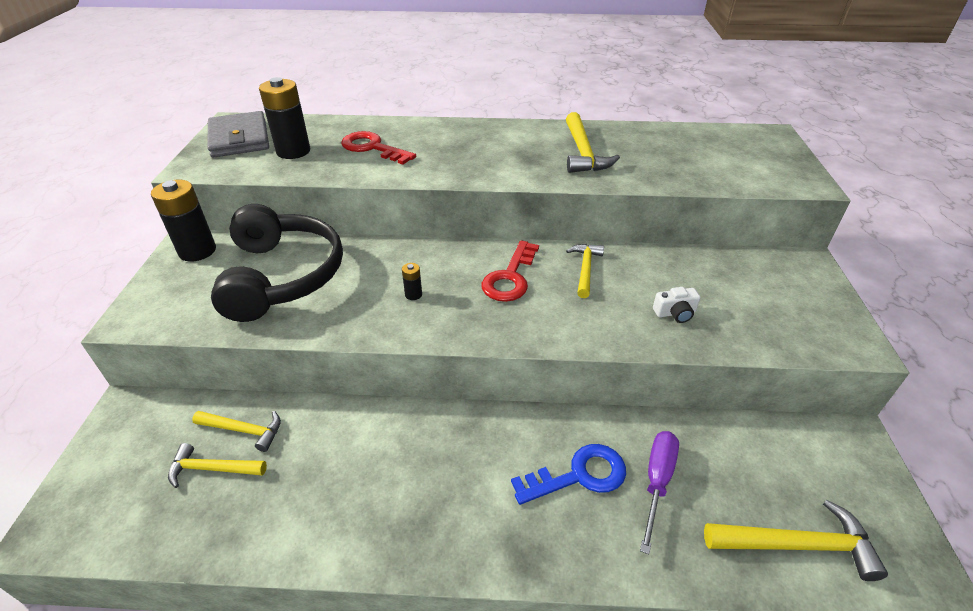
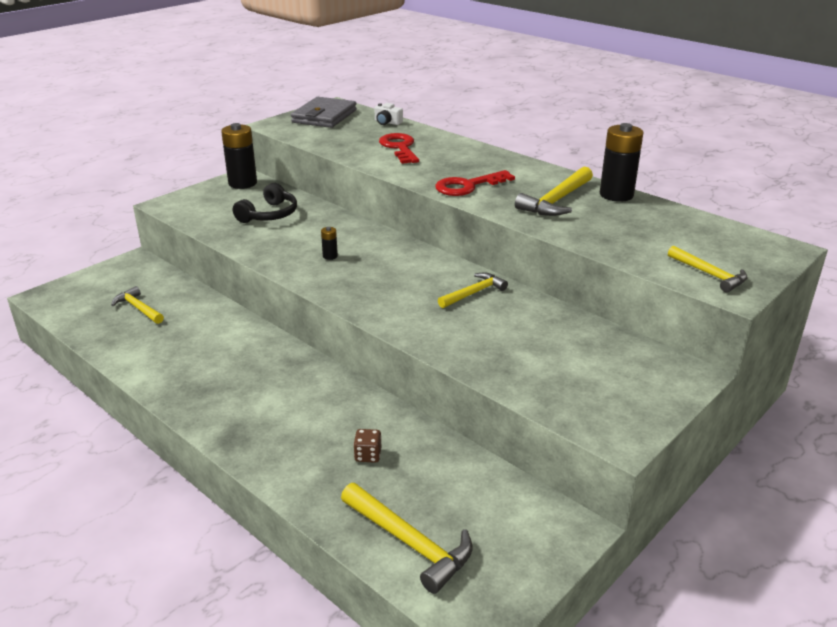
camera: 40 degrees right, 10 degrees down
(243, 430) = (174, 299): yellow hammer -> yellow hammer (709, 274)
(282, 276) = (269, 214): black headphones -> black headphones, size x0.55
(293, 151) = (345, 134): black battery -> black battery (616, 195)
(510, 277) = (410, 274): red key -> red key (468, 186)
(578, 475) = (322, 422): blue key -> none
(657, 482) = (368, 455): purple screwdriver -> brown dice
(675, 313) = (497, 347): white camera -> white camera (387, 122)

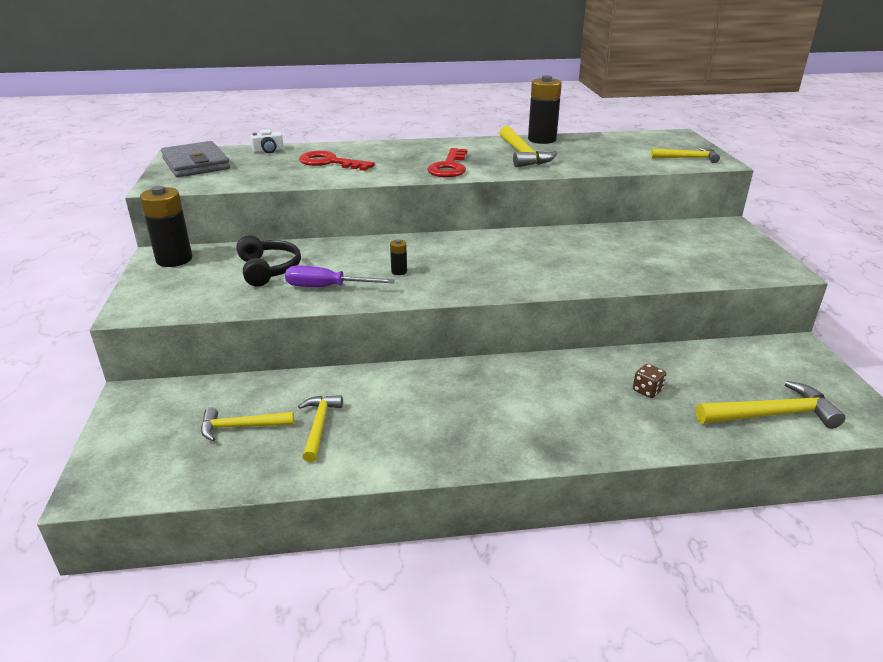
camera: 50 degrees left, 0 degrees up
(270, 243) = (327, 287): none -> purple screwdriver
(473, 293) = (545, 244): yellow hammer -> yellow hammer (319, 426)

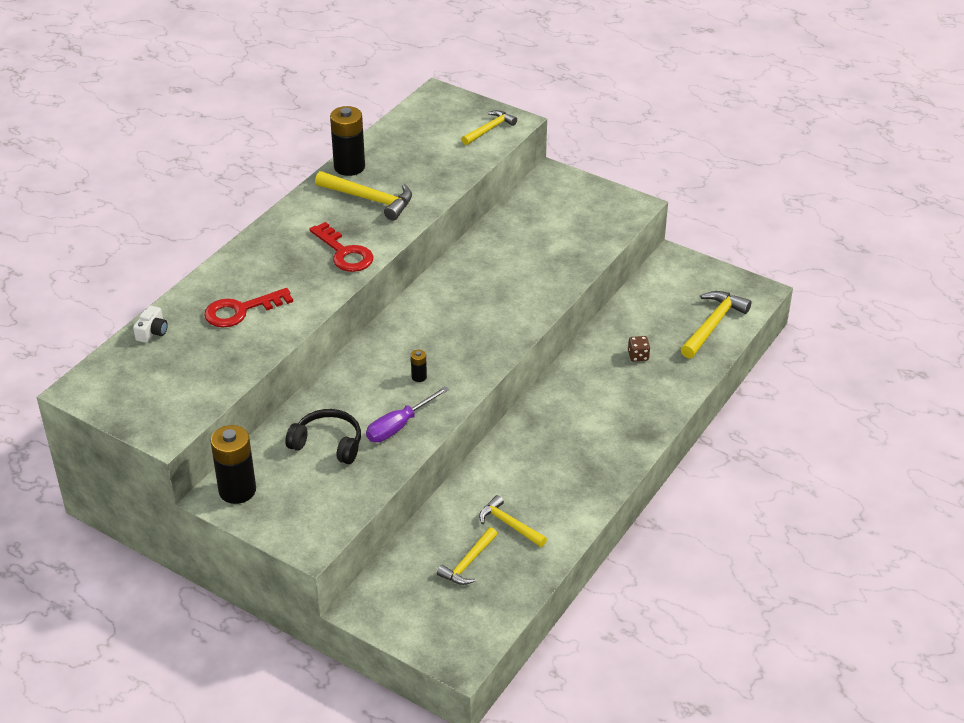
camera: 50 degrees left, 10 degrees up
(196, 164) = (129, 391): grey wallet -> none

